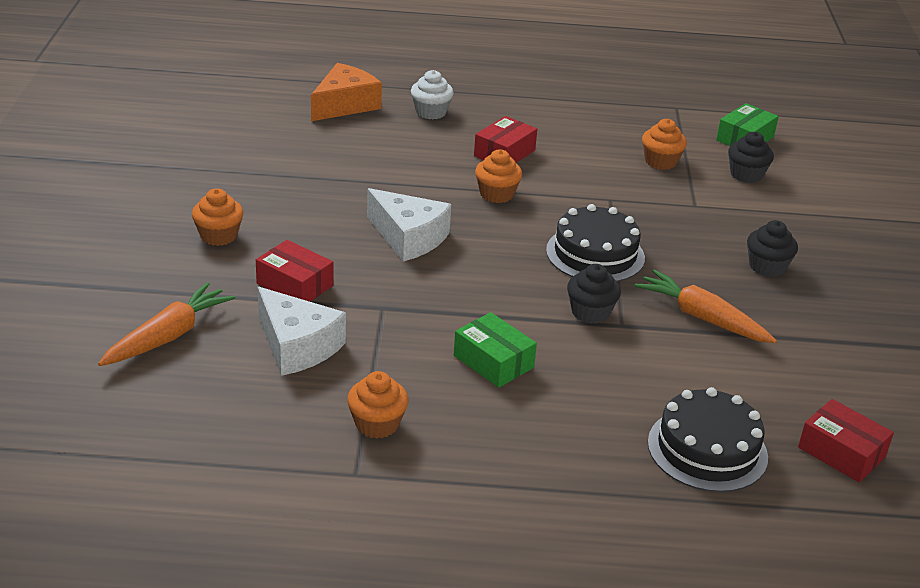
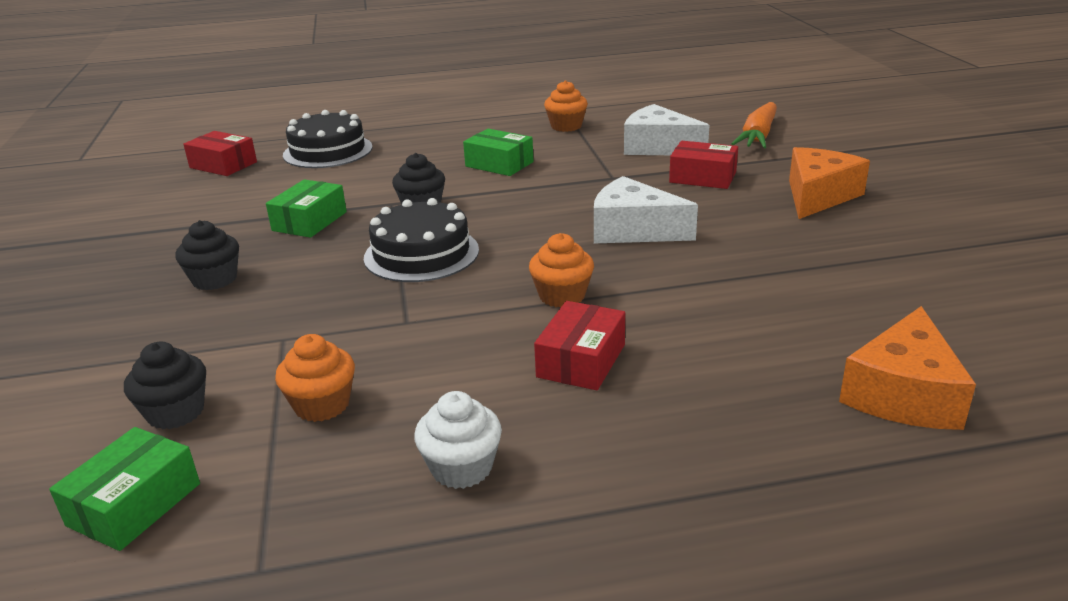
camera: 170 degrees right, 5 degrees down
(219, 236) = (818, 196): orange cupcake -> orange cheese
(431, 112) = (751, 416): white cupcake -> white cupcake (461, 468)
(702, 318) = (309, 221): orange carrot -> green box

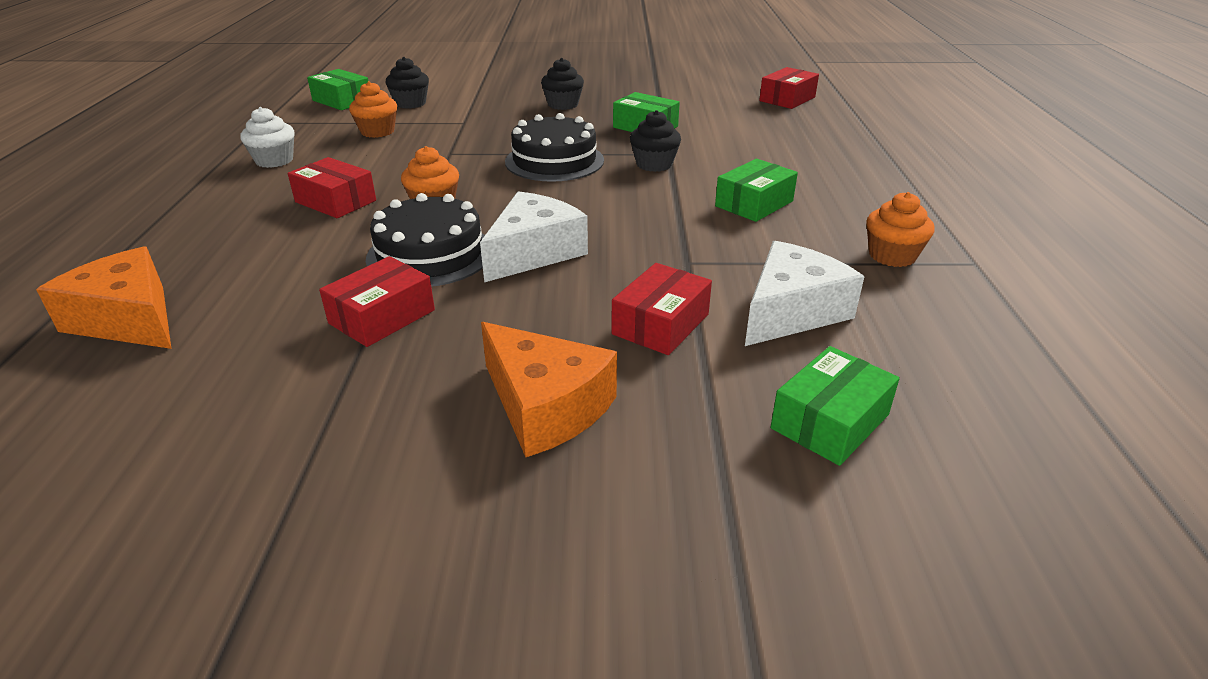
camera: 100 degrees right, 5 degrees up
(328, 151) = (815, 132): black cake -> black cake (430, 254)
(758, 136) = (830, 421): orange carrot -> green box
(779, 268) = (382, 317): none -> red box

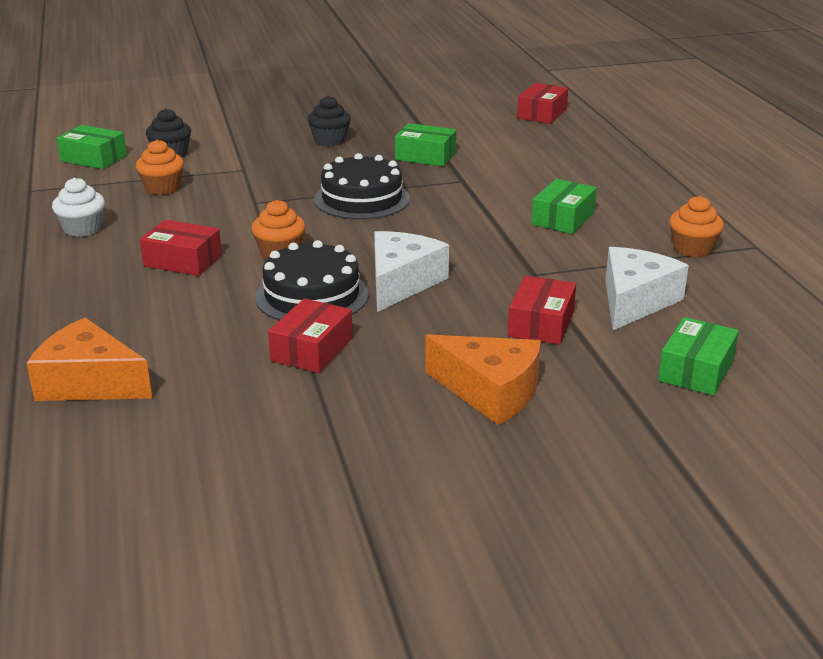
camera: 15 degrees left, 5 degrees down
(654, 164) = (456, 192): black cupcake -> none

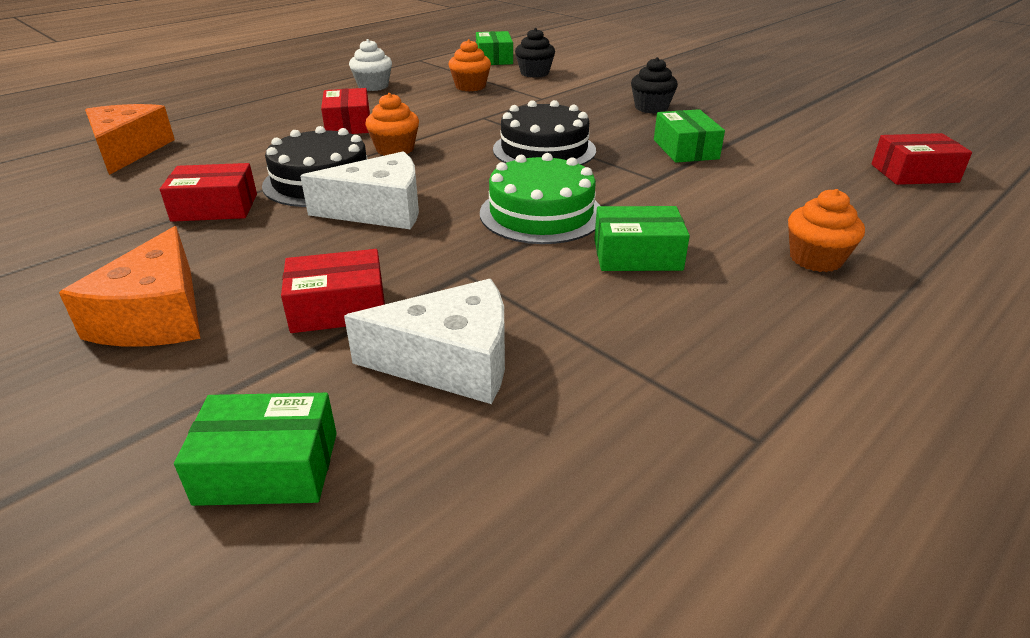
camera: 60 degrees right, 5 degrees up
(473, 229) = (541, 213): none -> green cake
(692, 248) = (670, 374): orange cupcake -> orange cupcake (816, 259)

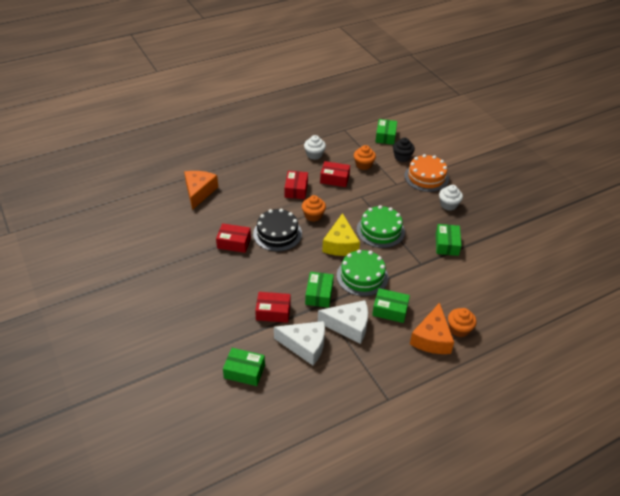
camera: 15 degrees right, 10 degrees up
(156, 316) = (213, 301): orange cheese -> orange cheese (432, 338)
(379, 210) = (298, 259): white cheese -> white cheese (349, 326)
(452, 256) = (319, 294): none -> green box
(470, 177) = (340, 244): none -> yellow cheese
(544, 150) = (380, 230): black cake -> green cake
(590, 86) = (426, 177): none -> orange cake
(651, 108) = (448, 205): black cupcake -> white cupcake
(914, 173) = (544, 286): red box -> red box (334, 179)

